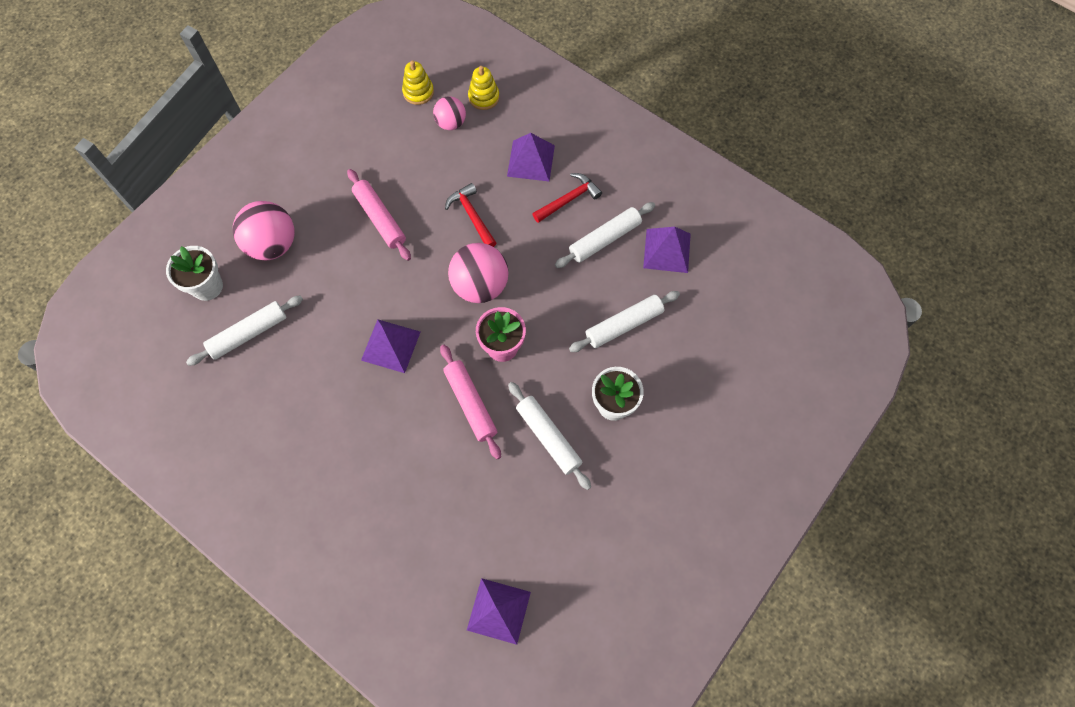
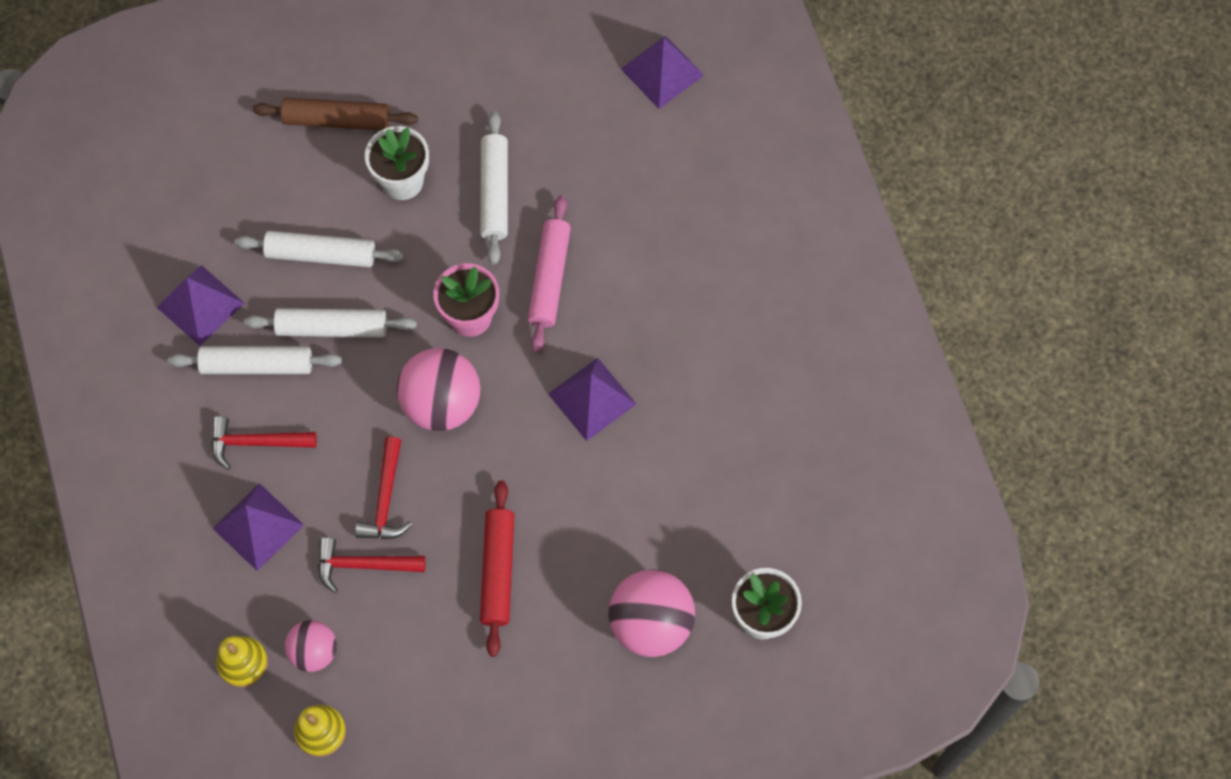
camera: 145 degrees left, 0 degrees up
(248, 333) = (745, 521): white rolling pin -> white rolling pin (332, 328)
(380, 218) = (498, 571): pink rolling pin -> red rolling pin
(458, 177) = (363, 565): none -> red hammer
(689, 417) = (337, 120): none -> brown rolling pin

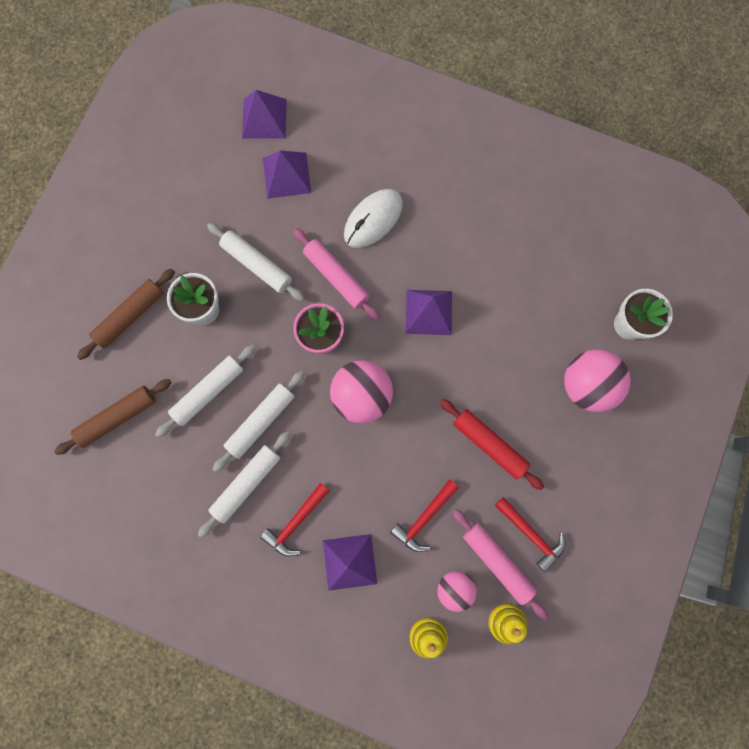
camera: 50 degrees left, 10 degrees up
(200, 305) = (178, 488): purple pyramid -> purple pyramid (286, 175)
(224, 192) = (117, 417): none -> brown rolling pin
(376, 674) = (497, 562): none -> pink rolling pin
(385, 499) = (394, 474): red hammer -> red hammer (531, 534)
(646, 264) = (373, 219): none -> white mouse

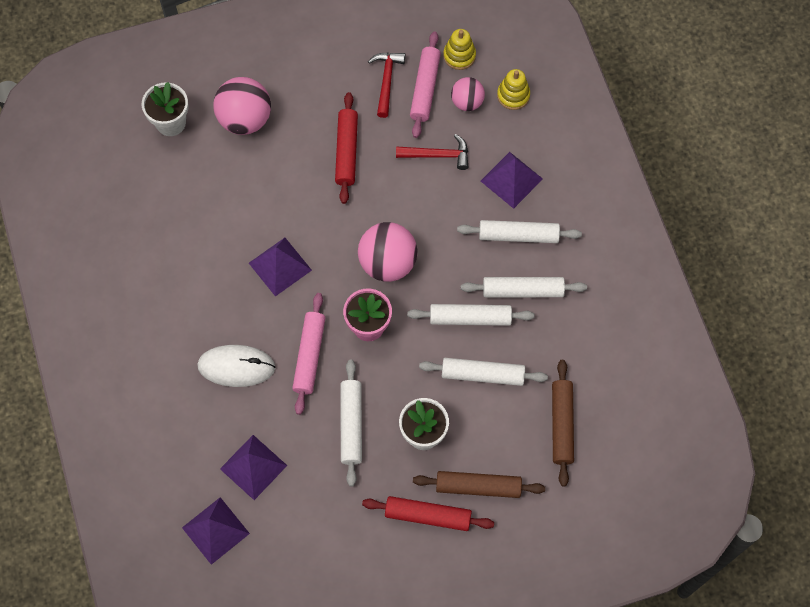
camera: 130 degrees left, 10 degrees down
(117, 417) = (561, 425): brown rolling pin -> brown rolling pin turned 75 degrees clockwise
(143, 264) = (428, 515): none -> red rolling pin
(295, 522) = (518, 235): red hammer -> white rolling pin

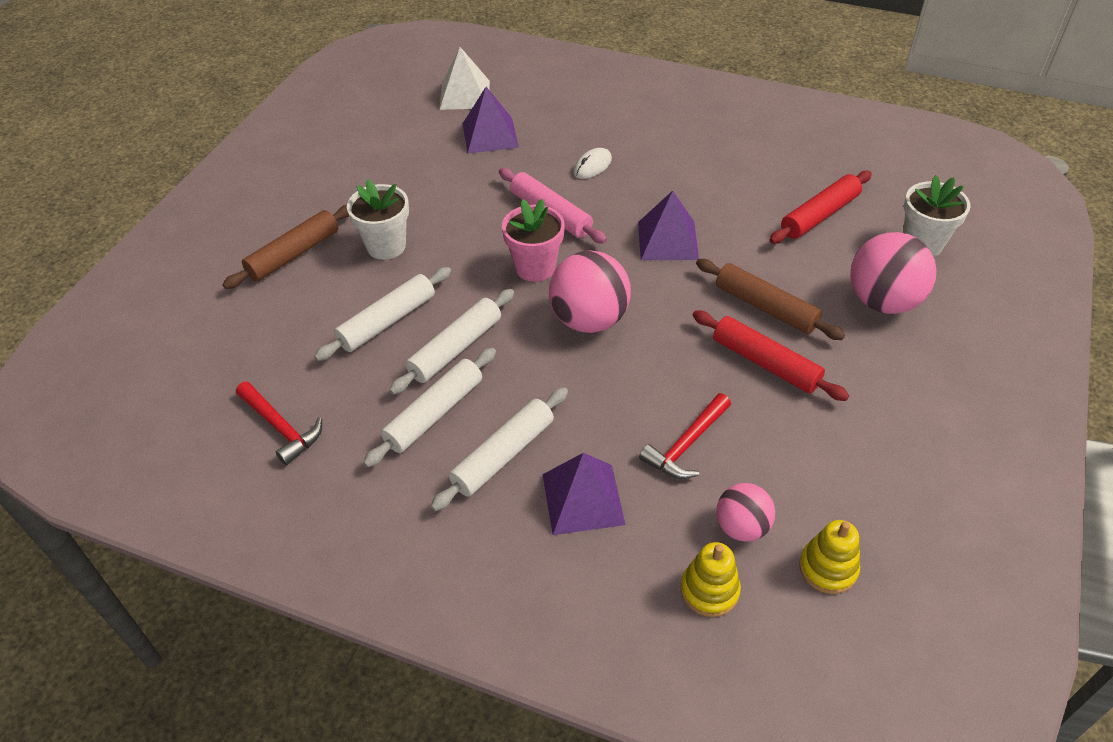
camera: 130 degrees right, 20 degrees down
(215, 530) = (464, 95): purple pyramid -> white pyramid
(236, 367) = (592, 166): white mouse -> white mouse, size x0.57
(351, 425) = (454, 206): white rolling pin -> none
(386, 81) = (843, 459): red hammer -> red hammer (281, 427)
(425, 88) = (800, 493): pink rolling pin -> none
(428, 515) = (316, 209): red rolling pin -> red rolling pin (820, 215)
(561, 425) = (264, 349): brown rolling pin -> brown rolling pin (765, 307)

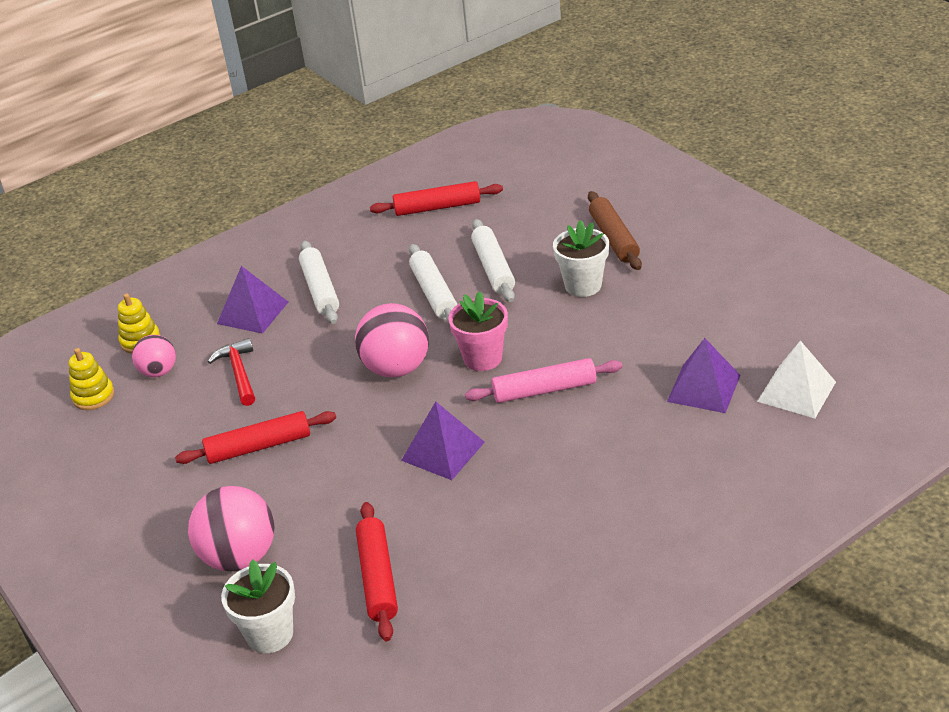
camera: 125 degrees right, 10 degrees down
(281, 427) = (437, 207): red hammer -> red rolling pin
(434, 414) = (384, 270): white rolling pin -> none
(592, 166) = (593, 442): white mouse -> none
(765, 307) = (309, 476): brown rolling pin -> none

